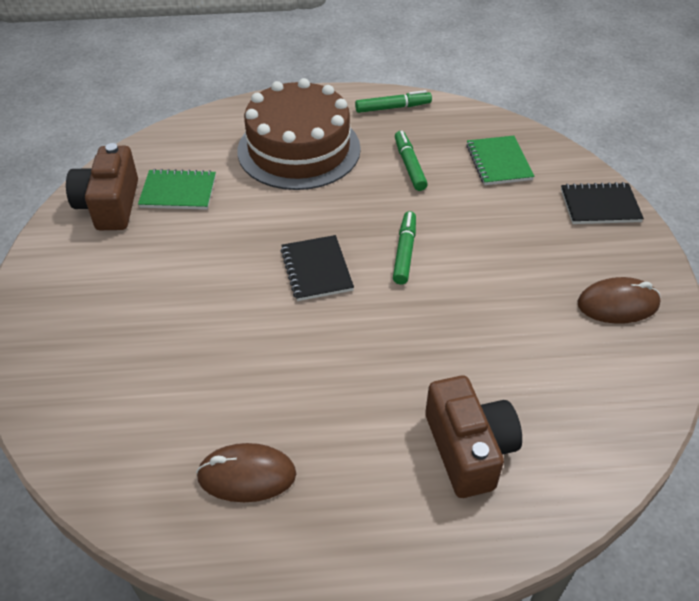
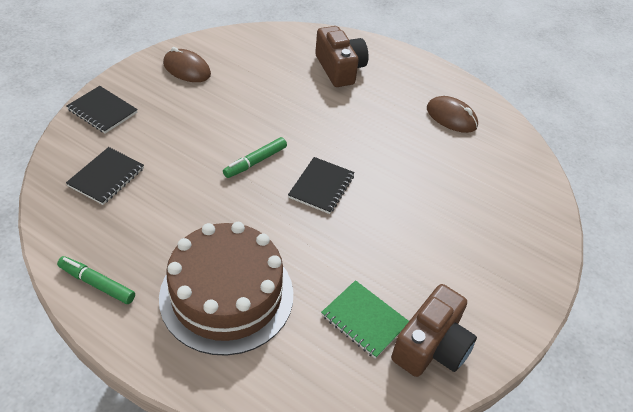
camera: 145 degrees left, 0 degrees up
(409, 165) = (166, 218): green marker -> none
(468, 449) = (340, 69): brown camera -> brown camera turned 135 degrees clockwise
(498, 162) = (106, 177): green notebook -> black notebook

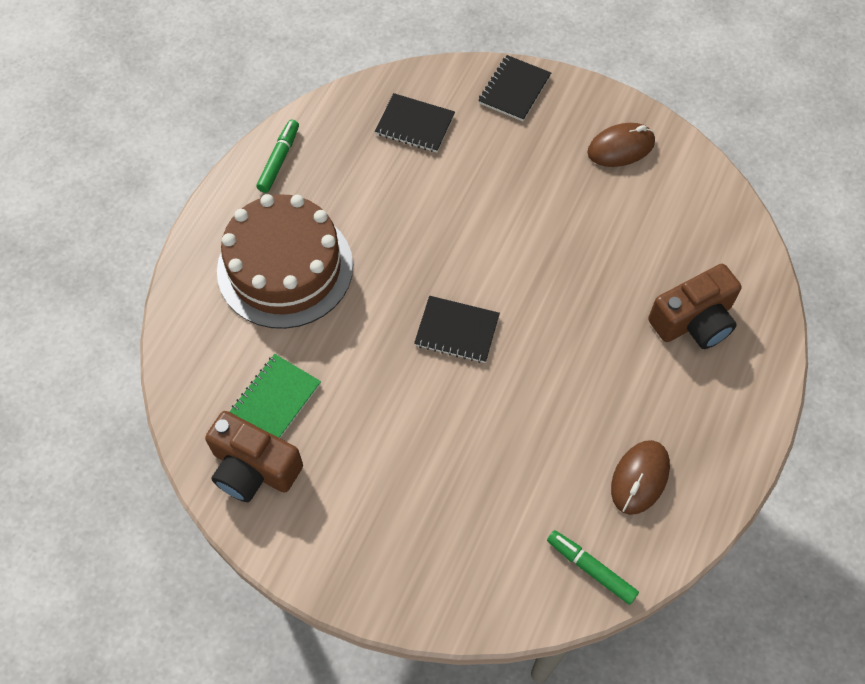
camera: 85 degrees right, 15 degrees up
(187, 69) = (621, 147): brown mouse -> brown mouse turned 45 degrees clockwise
(255, 162) = (478, 255): green marker -> green marker (591, 569)

